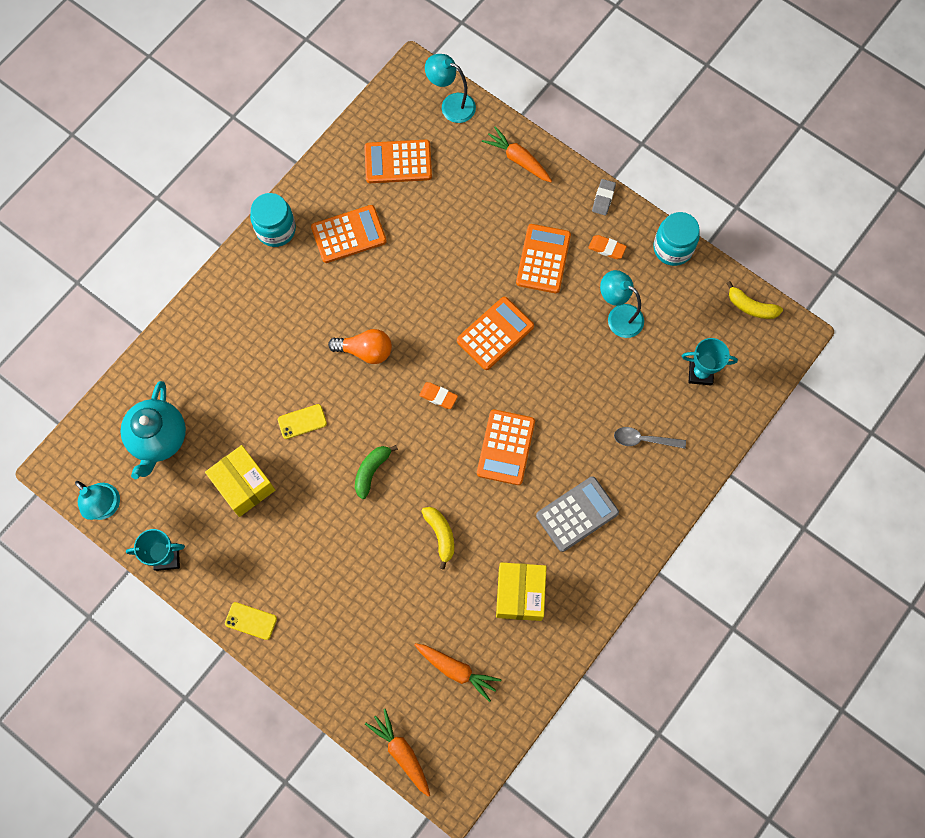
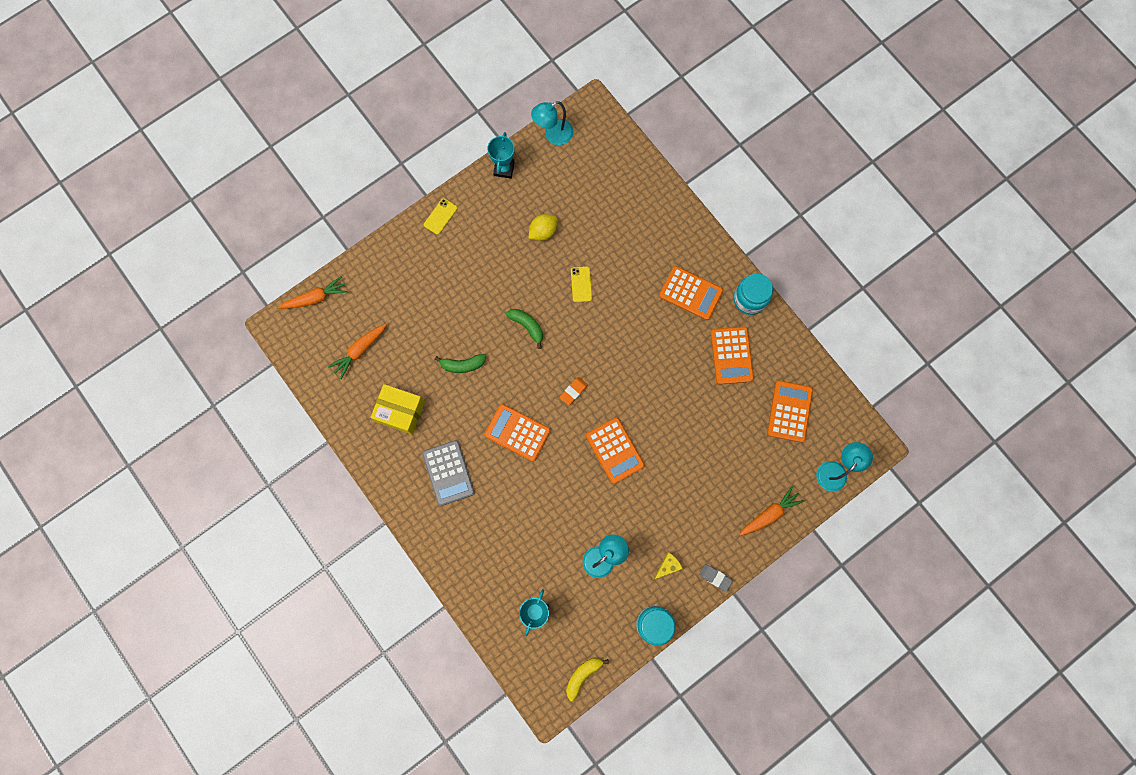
camera: 105 degrees right, 5 degrees up
(158, 439) = (595, 179): turquoise teapot -> none
(243, 485) = (543, 232): yellow box -> yellow lemon
(365, 351) = (626, 345): orange light bulb -> none
(441, 535) = (462, 365): yellow banana -> green banana
(543, 259) = (671, 509): orange calculator -> orange calculator (690, 293)
(607, 248) = (667, 566): orange eraser -> yellow cheese
(643, 440) = (492, 544): grey spoon -> none

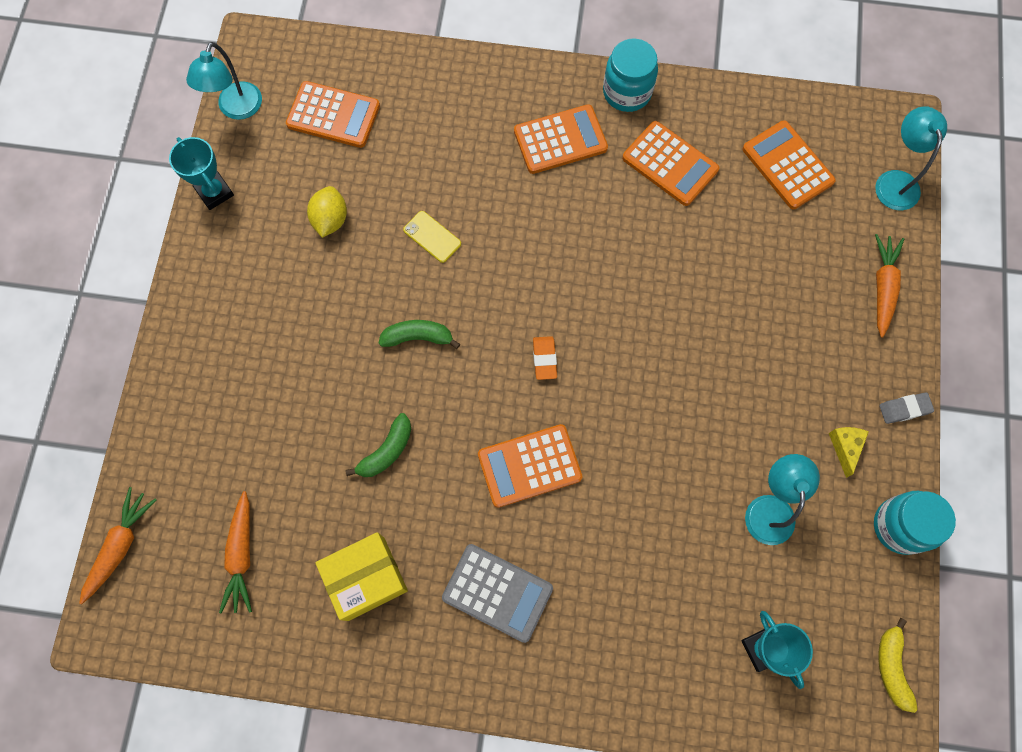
camera: 45 degrees left, 5 degrees down
(440, 216) = (189, 309): yellow phone -> none
(615, 450) = (657, 379): orange calculator -> orange calculator (333, 115)

